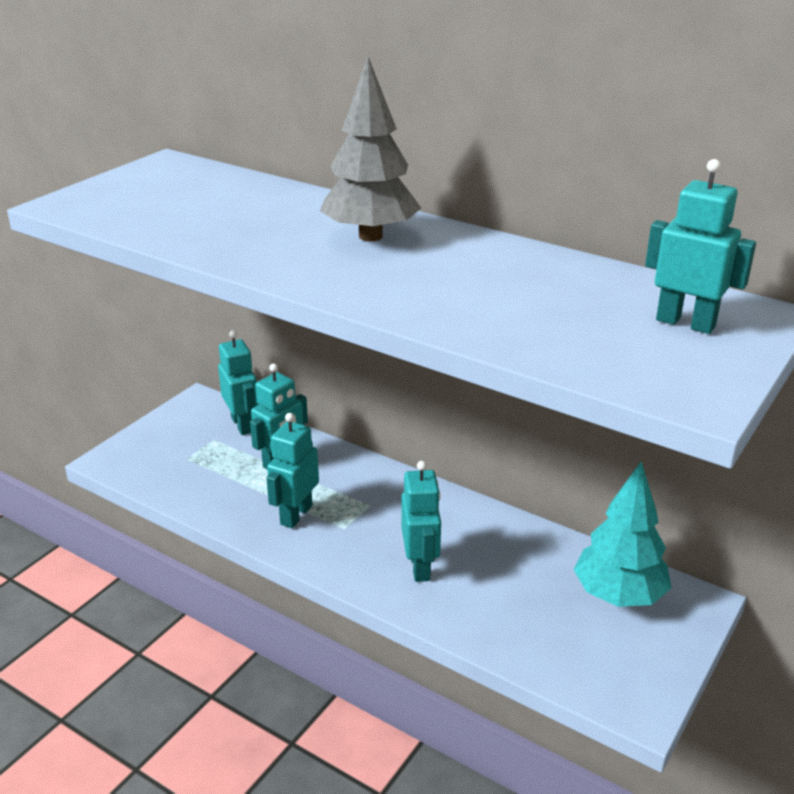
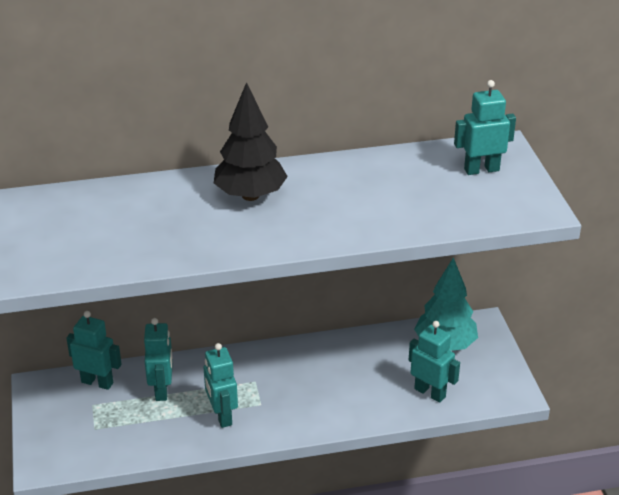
camera: 45 degrees left, 5 degrees up
(370, 236) = (250, 195): grey tree -> black tree
(420, 567) = (333, 397): turquoise robot -> turquoise robot (430, 392)

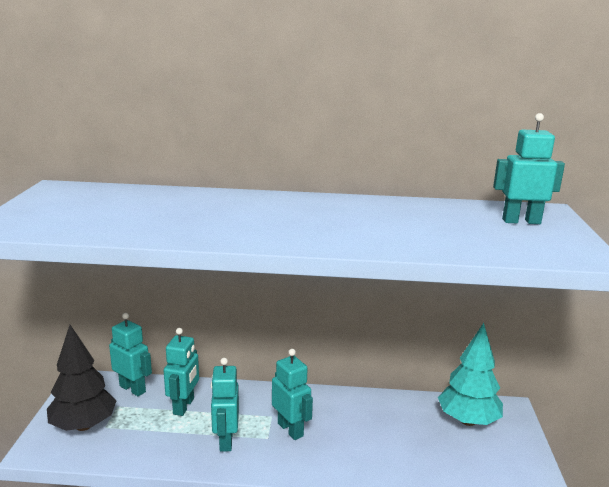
camera: 15 degrees right, 15 degrees down
(250, 195) = (276, 209): black tree -> black tree (83, 425)
(430, 392) = (442, 462): turquoise robot -> turquoise robot (290, 429)

